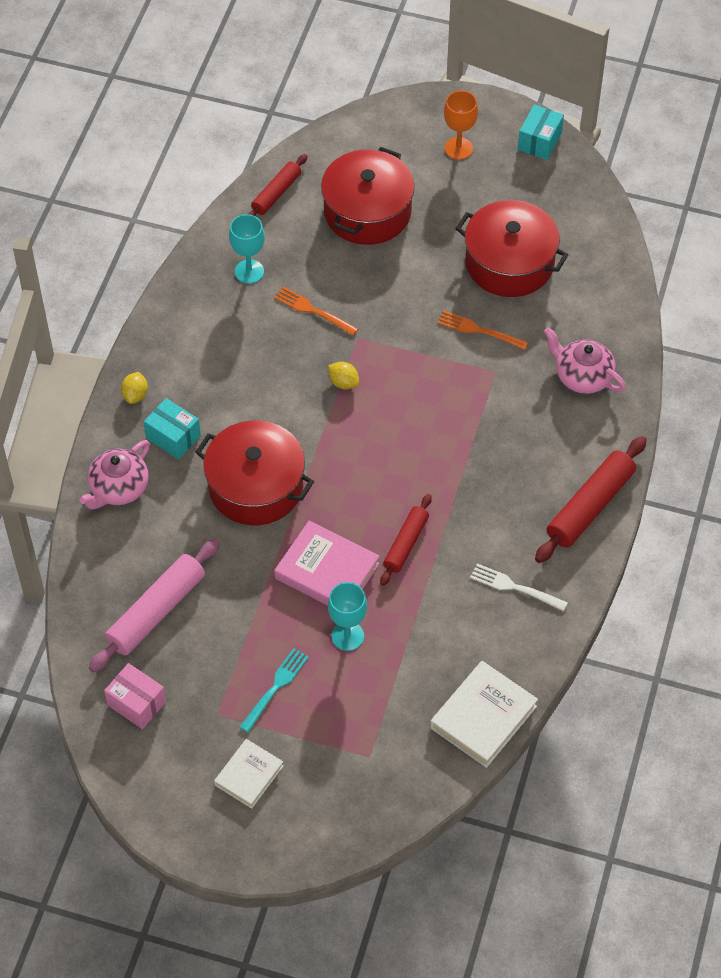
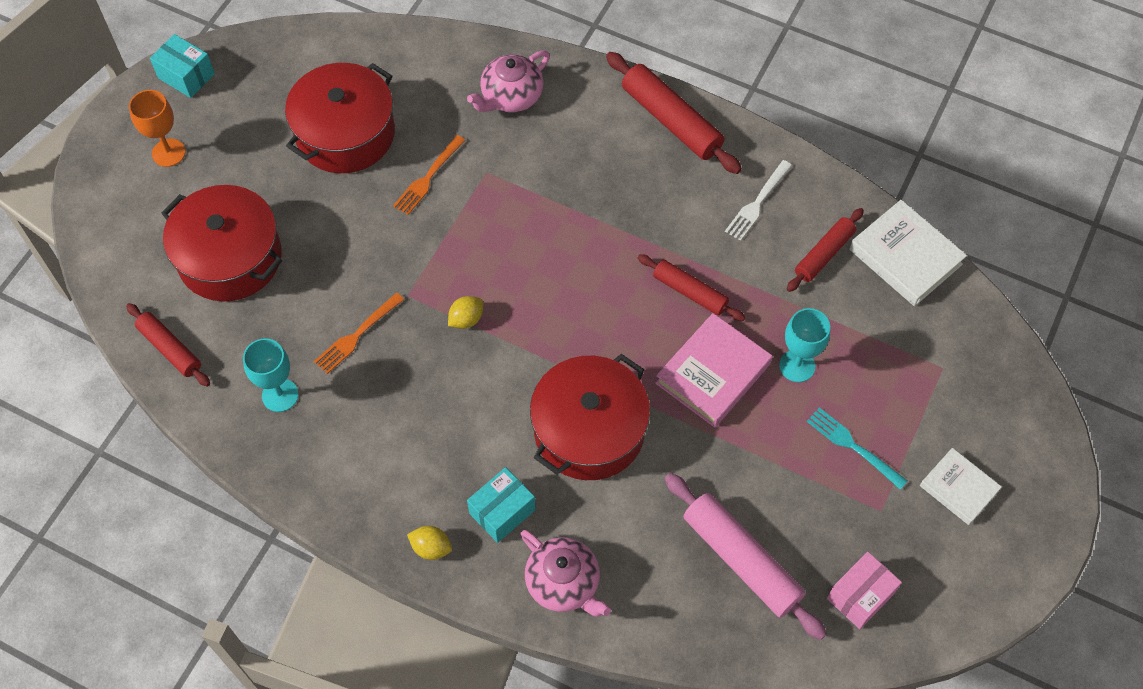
camera: 80 degrees left, 5 degrees up
(470, 648) = (824, 254): none -> red rolling pin

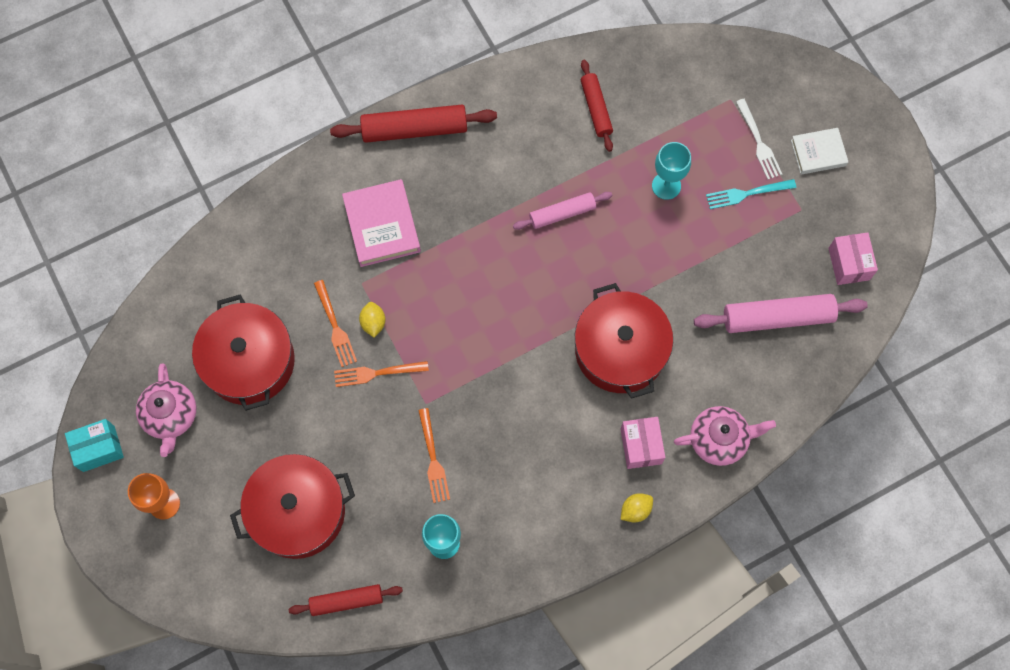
camera: 55 degrees left, 10 degrees up
(408, 238) = (377, 373): none -> orange fork
(466, 319) = (475, 375): yellow lemon -> yellow lemon (373, 323)
(502, 511) = (641, 446): turquoise box -> pink box
(511, 97) = (308, 223): pink teapot -> pink teapot (171, 416)
(690, 292) = (562, 213): red rolling pin -> pink rolling pin
(713, 373) = (634, 242): pink book -> pink book (382, 225)
(757, 203) = (524, 121): white fork -> white fork (758, 142)
(905, 257) = (635, 60): white book -> none

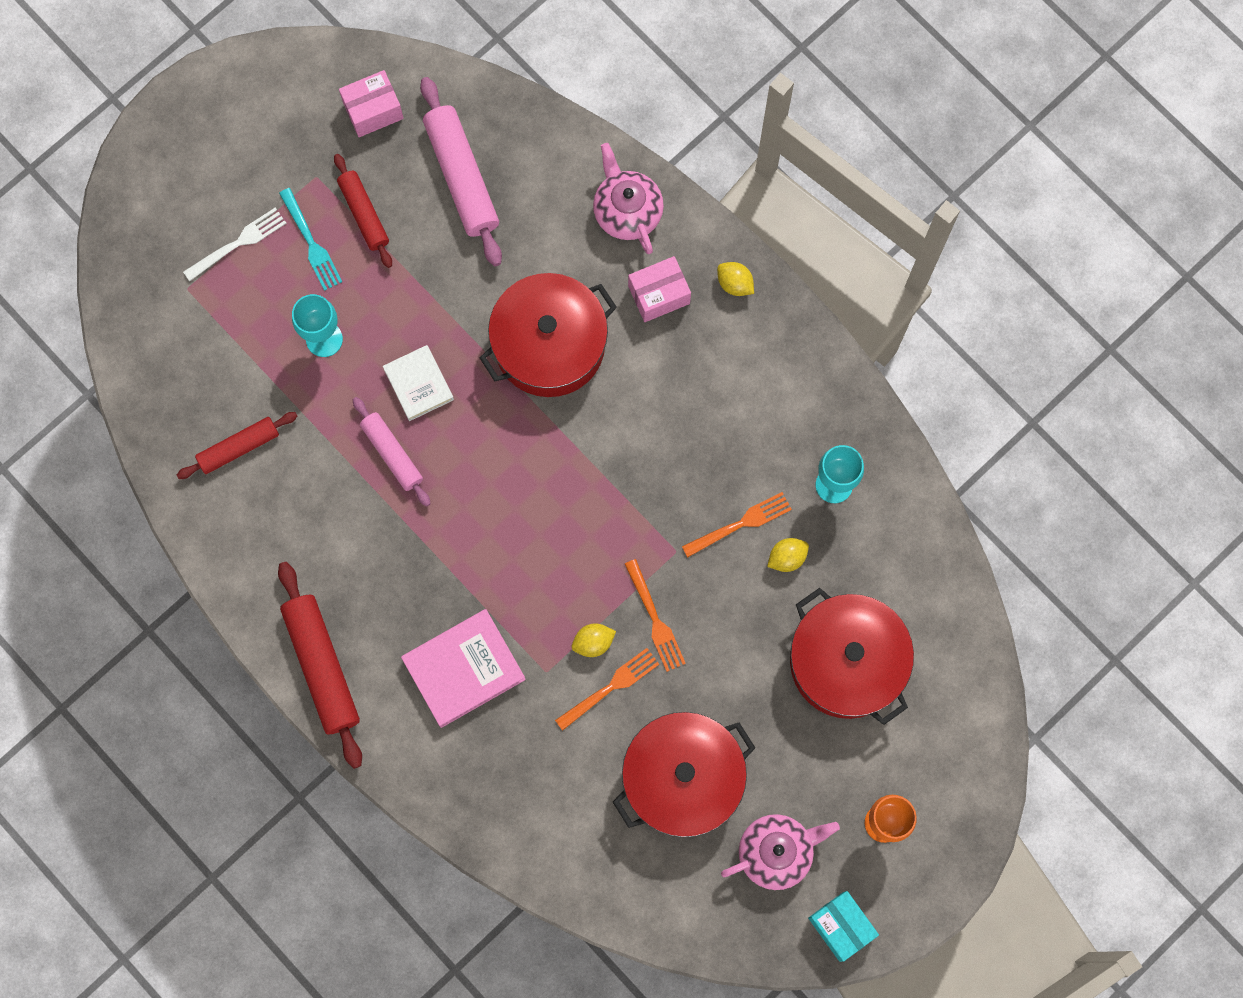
camera: 105 degrees left, 5 degrees up
(346, 601) = (931, 575): red rolling pin -> red rolling pin (364, 214)
(395, 488) = (787, 557): none -> yellow lemon
(818, 153) = (236, 171): white book -> white book (419, 384)

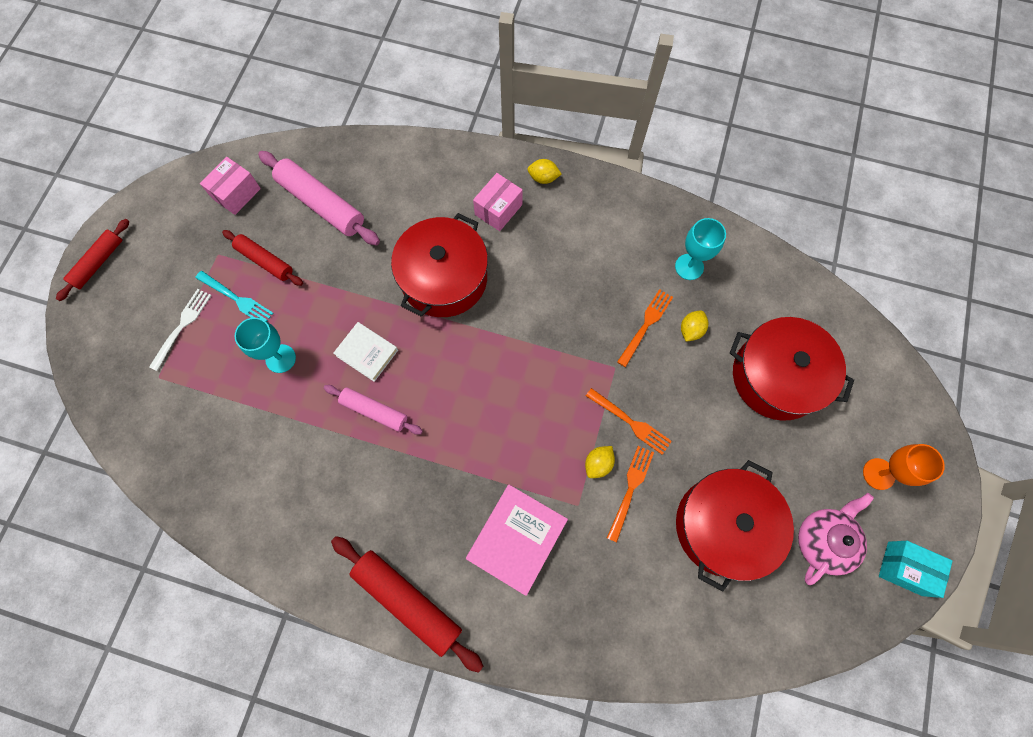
camera: 30 degrees left, 5 degrees down
(239, 447) = (255, 470): red rolling pin -> red rolling pin (98, 263)
(627, 211) = (445, 170): pink teapot -> none

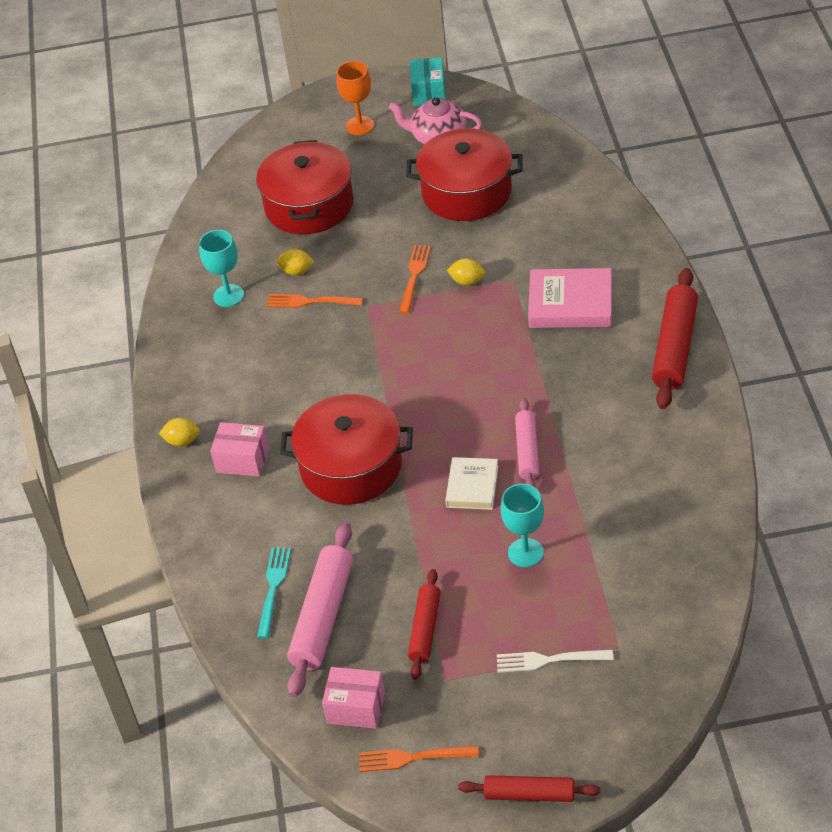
camera: 110 degrees left, 25 degrees down
(236, 299) = (486, 629): turquoise fork -> turquoise fork (273, 588)
(543, 178) = (182, 441): yellow lemon -> yellow lemon turned 75 degrees counterclockwise
(630, 489) = (475, 254): orange fork -> orange fork (413, 758)

